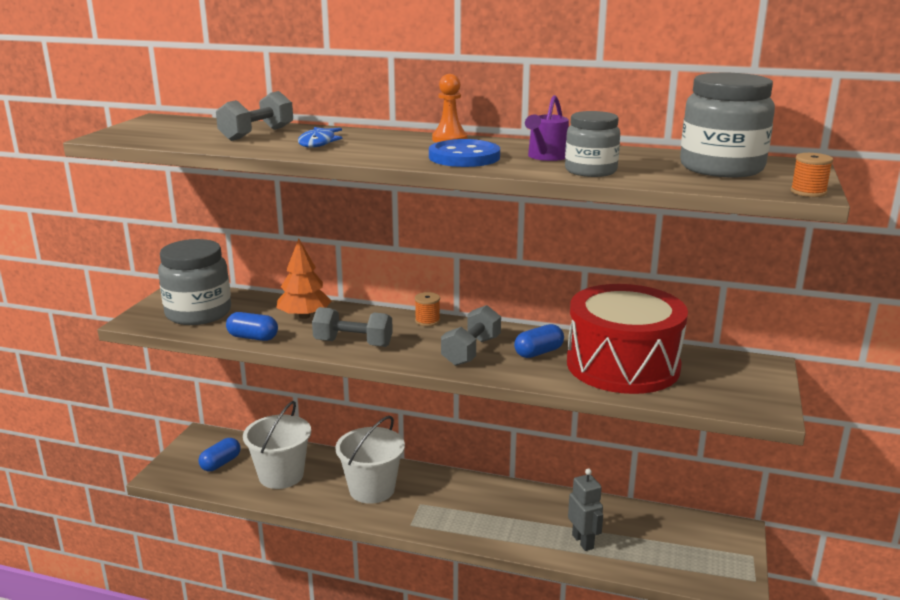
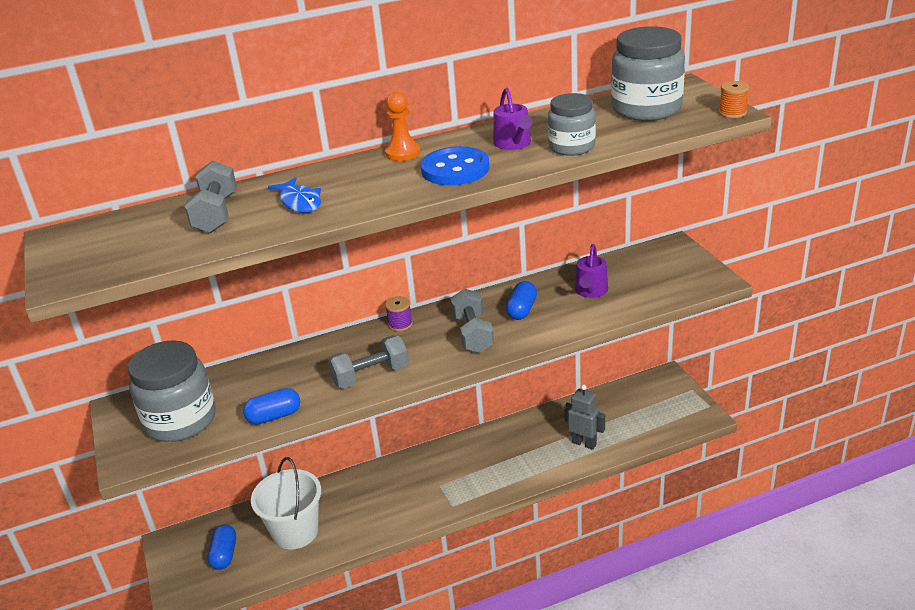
camera: 35 degrees left, 10 degrees up
(304, 316) = (288, 372): orange tree -> none
(372, 489) = (387, 496): white bucket -> none
(427, 321) = (400, 324): orange spool -> purple spool
(623, 365) = (590, 291): red drum -> purple watering can

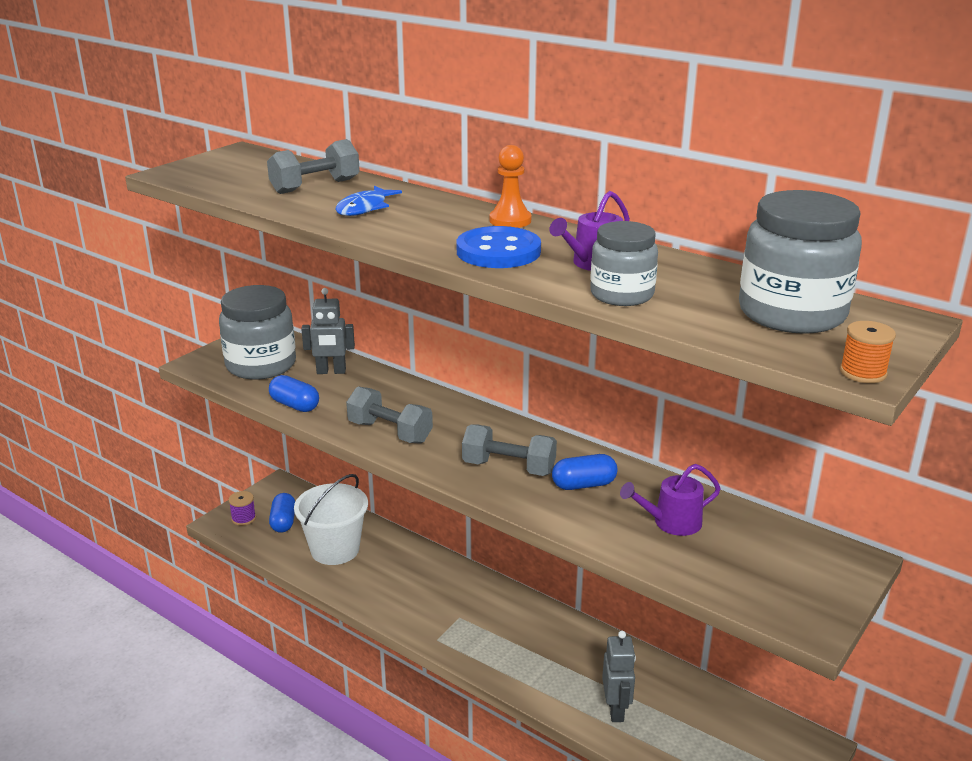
camera: 55 degrees right, 5 degrees down
(224, 554) = (283, 522): blue capsule -> blue capsule turned 60 degrees counterclockwise
(242, 382) = (331, 371): none -> grey robot
(400, 324) = (487, 418): purple spool -> purple spool (243, 518)
(472, 334) = (509, 467): grey dumbbell -> grey dumbbell turned 60 degrees clockwise

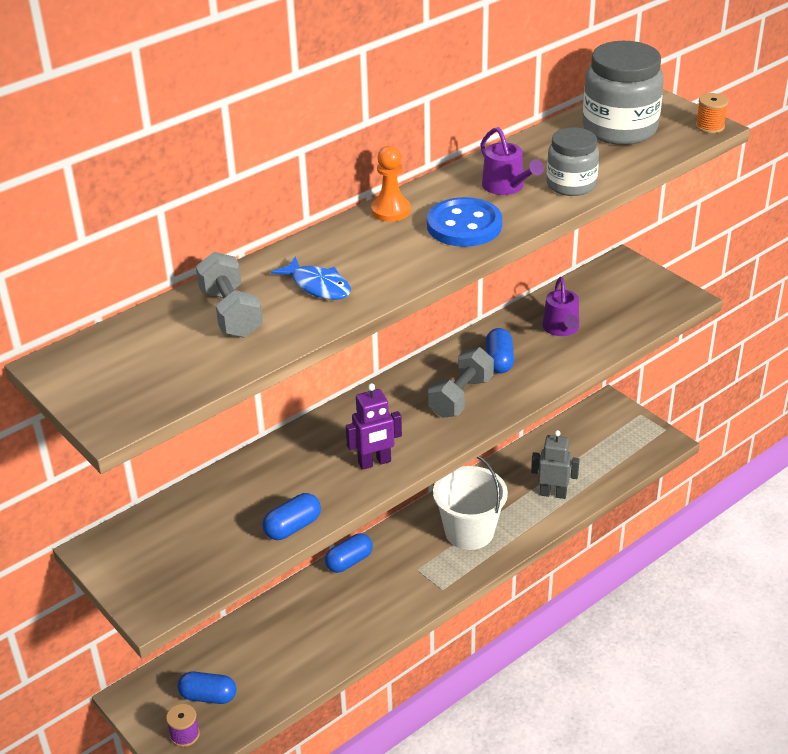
camera: 75 degrees left, 10 degrees up
(261, 365) = (185, 551): grey jar -> none
(331, 371) = (229, 495): grey robot -> none
(335, 549) = (278, 653): white bucket -> white bucket (469, 532)
(390, 432) = (374, 462): grey dumbbell -> purple robot
(456, 570) = (349, 561): none -> blue capsule

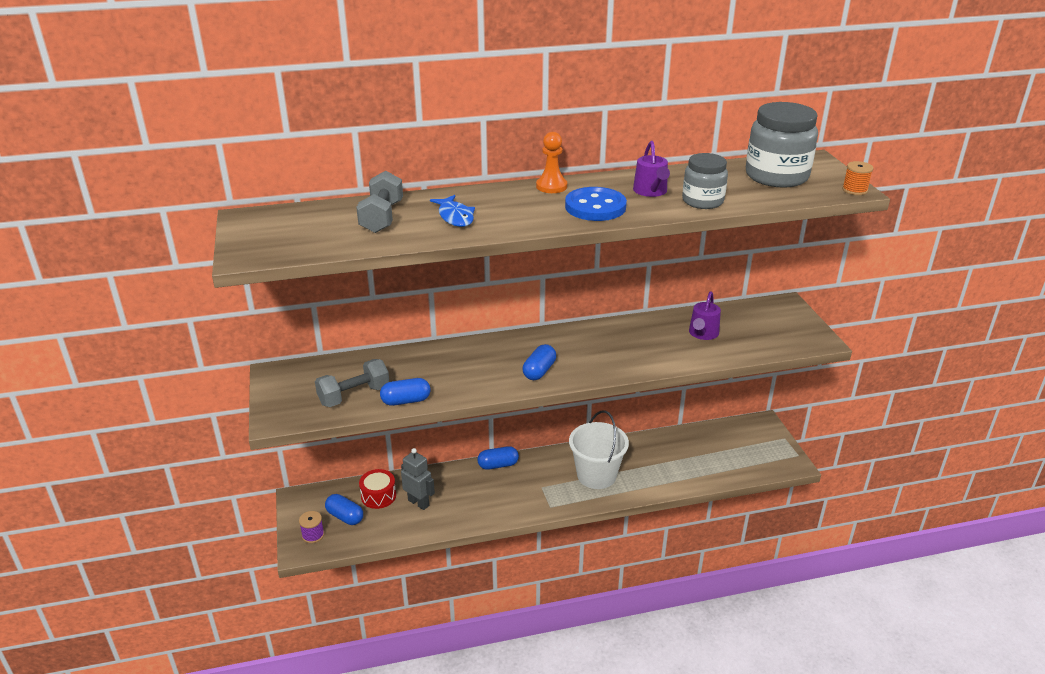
camera: 25 degrees right, 5 degrees down
(231, 654) = (378, 496): none -> red drum
(374, 462) = (494, 379): purple robot -> none
(461, 397) = (590, 356): grey dumbbell -> grey dumbbell (354, 395)
(499, 361) = (637, 341): blue capsule -> blue capsule (539, 371)
(553, 493) = (677, 470): grey robot -> grey robot (418, 503)

